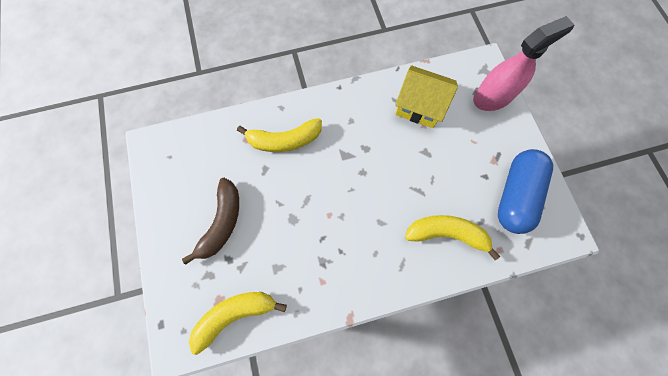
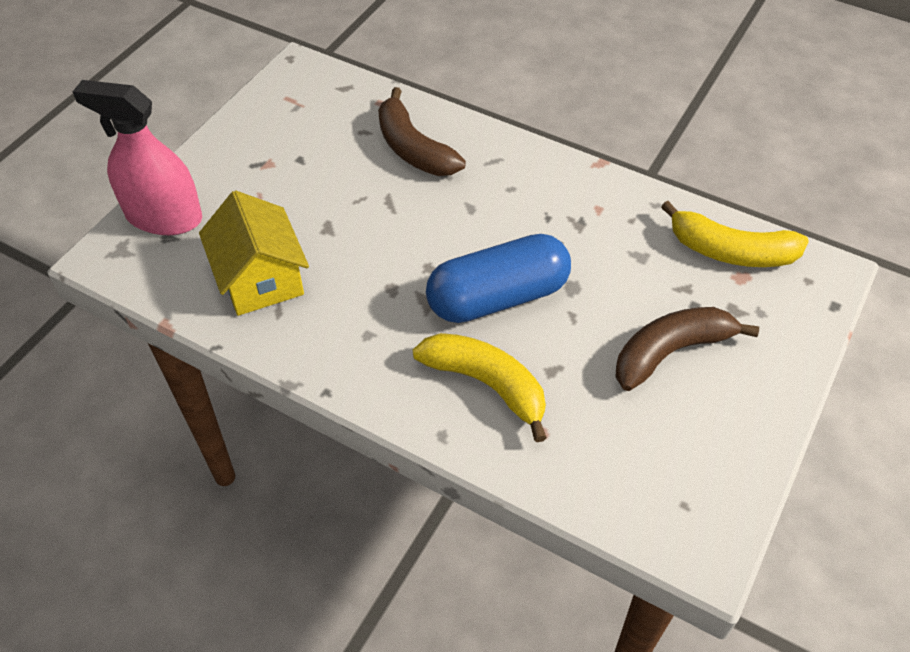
camera: 135 degrees left, 20 degrees down
(446, 234) = (413, 148): yellow banana -> brown banana
(515, 195) = (297, 124): blue capsule -> blue capsule (497, 297)

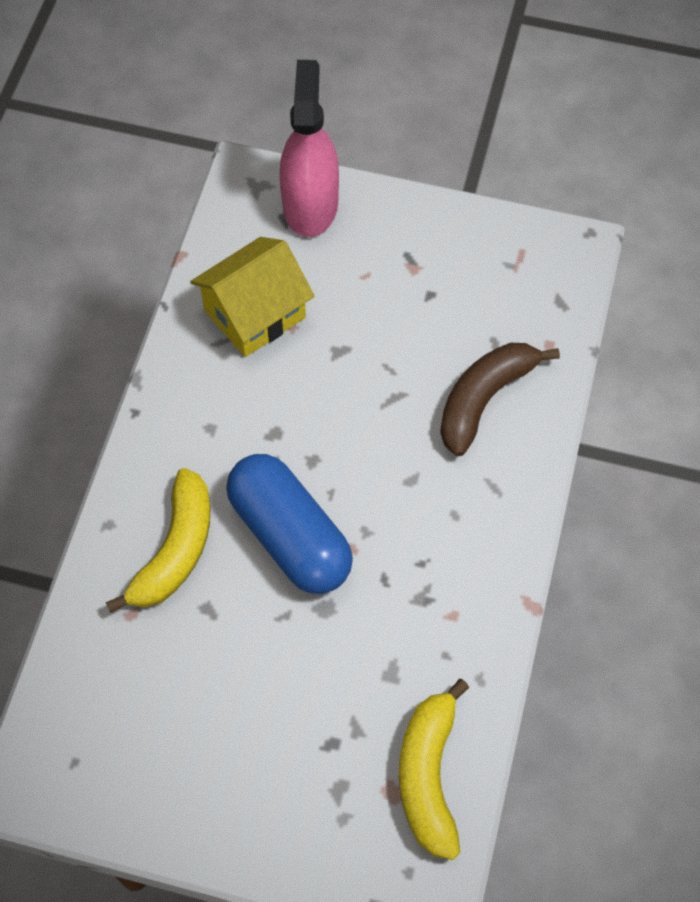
camera: 75 degrees right, 10 degrees up
(670, 352) = (260, 724): brown banana -> none

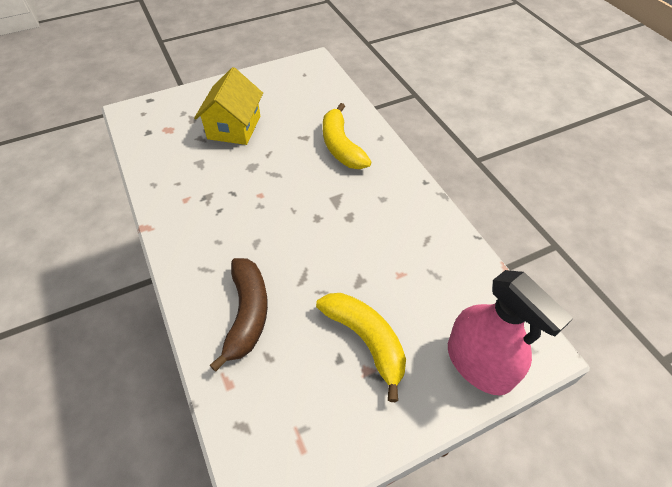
camera: 140 degrees right, 10 degrees down
(255, 314) = (427, 267): yellow house -> yellow house (234, 127)
(290, 536) = (295, 181): blue capsule -> none
(428, 775) = (155, 142): yellow banana -> yellow banana (366, 340)

